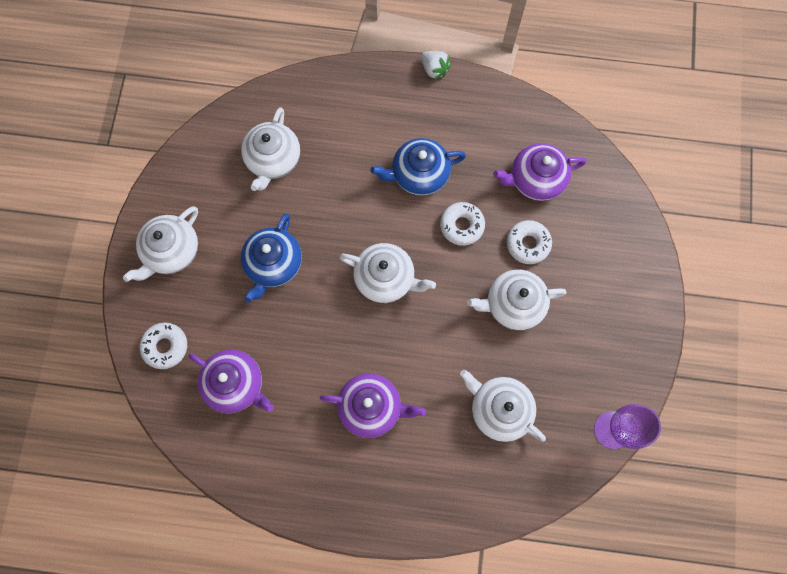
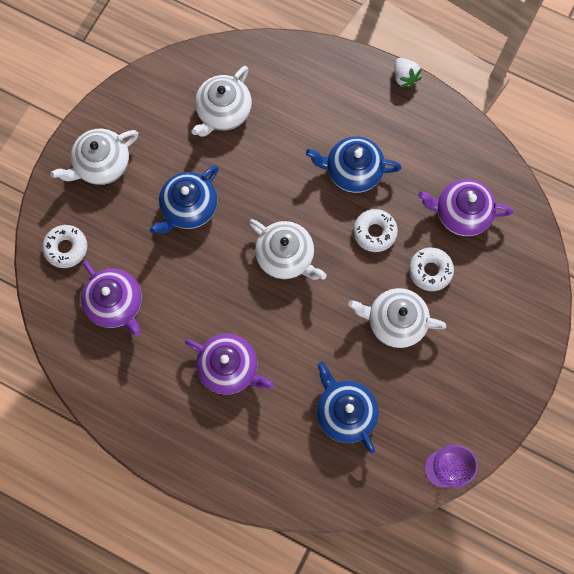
camera: 20 degrees right, 0 degrees up
(499, 409) = (345, 411): white teapot -> blue teapot

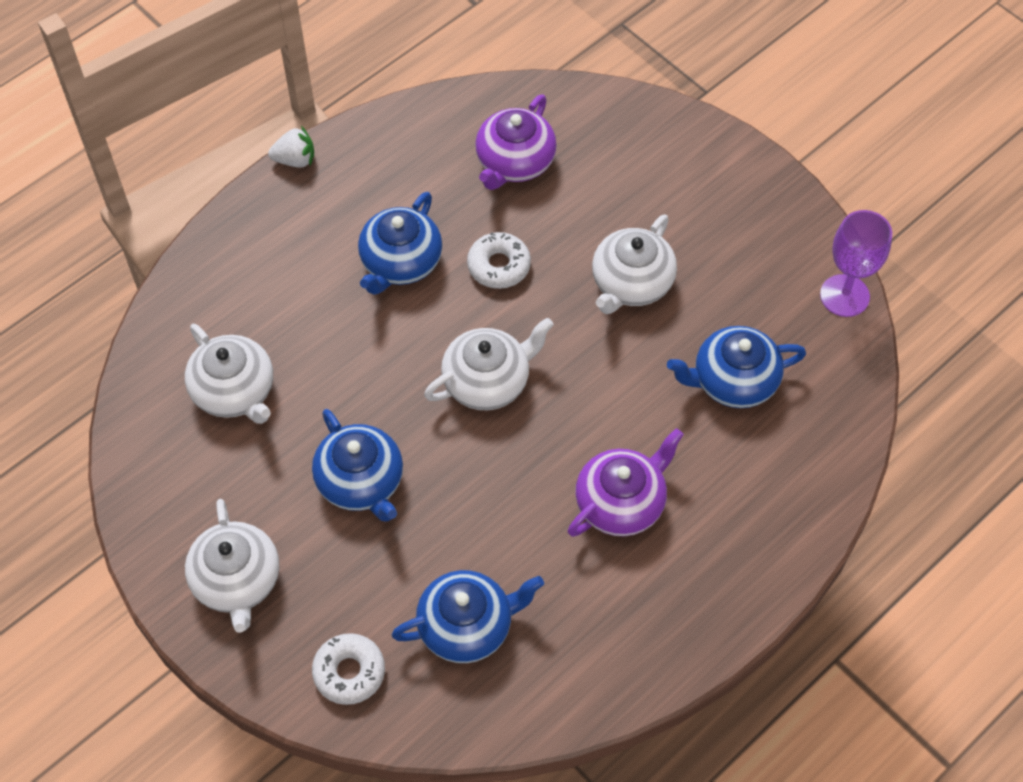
camera: 70 degrees left, 15 degrees down
(116, 303) = (467, 626): purple teapot -> blue teapot
(430, 271) = (578, 221): white donut -> none

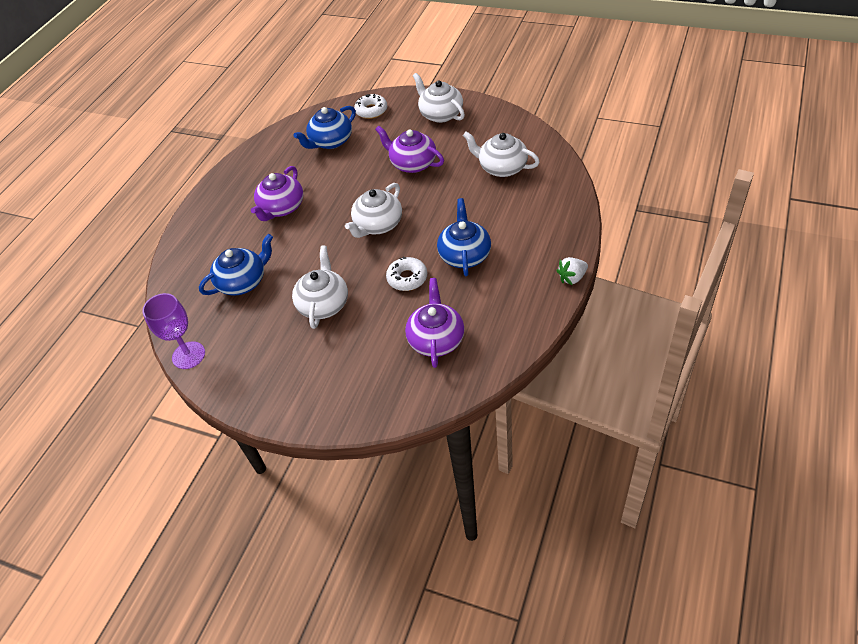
camera: 160 degrees right, 10 degrees down
(361, 482) = (412, 163): blue teapot -> purple teapot

